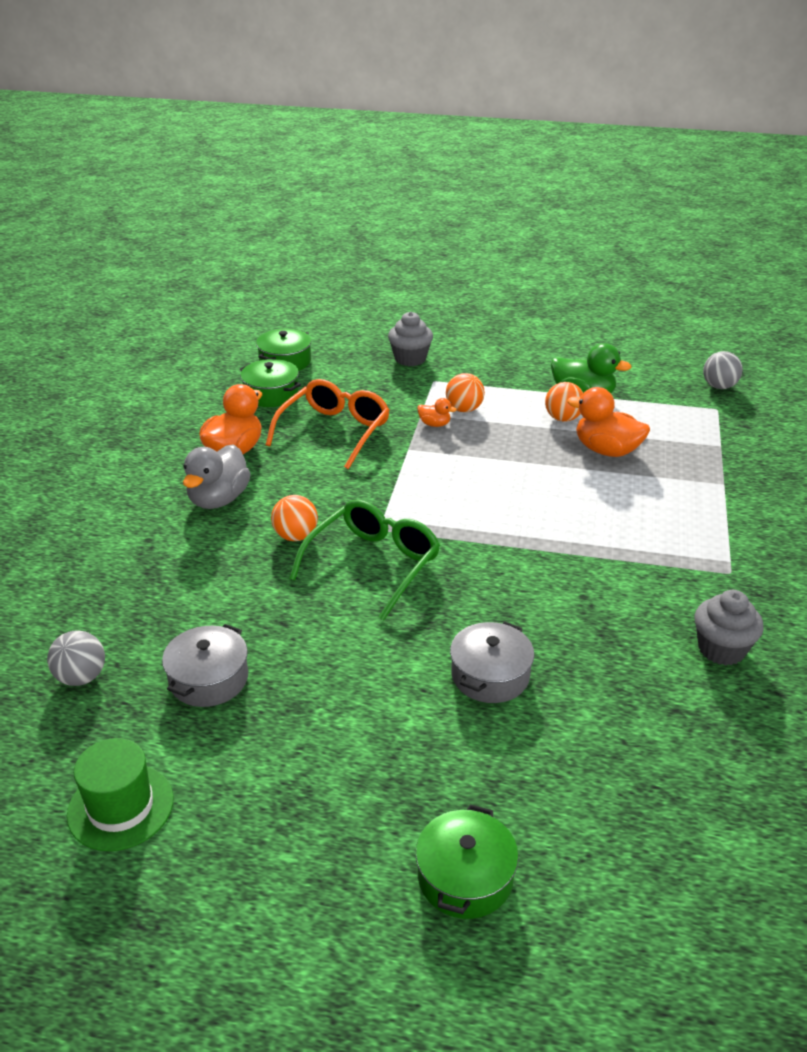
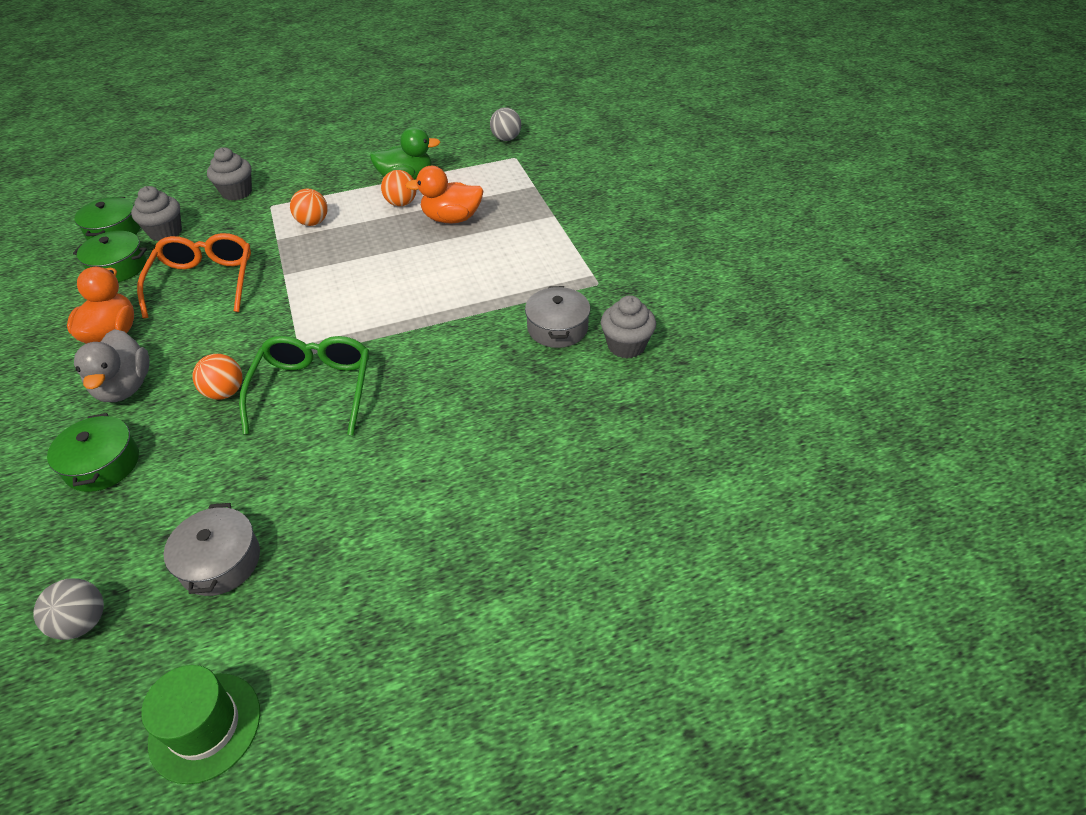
camera: 30 degrees left, 10 degrees up
(327, 376) = (166, 232): none -> grey cupcake
(434, 424) = (294, 244): orange duck -> none
(465, 877) = (549, 620): green pot -> green pot (103, 464)
(490, 675) = (470, 443): grey pot -> grey pot (557, 328)

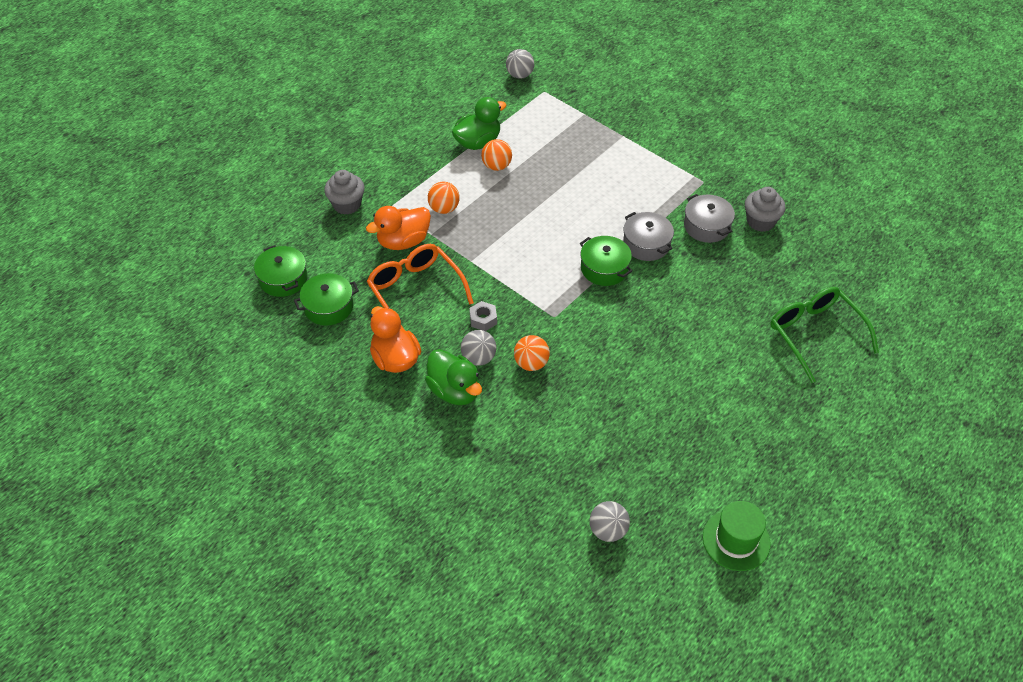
camera: 30 degrees left, 5 degrees up
(103, 464) = (505, 445): green pot -> green pot (604, 268)
(125, 387) = (455, 391): grey duck -> green duck
(166, 232) = (330, 262): grey cupcake -> none
(184, 365) = (478, 358): none -> grey ball
(220, 561) = (650, 462): grey pot -> grey pot (646, 244)
(231, 331) = (483, 319): none -> grey nut
(314, 389) = (590, 335): green glasses -> green glasses (815, 334)
(452, 219) = (550, 166): orange duck -> orange duck (403, 241)

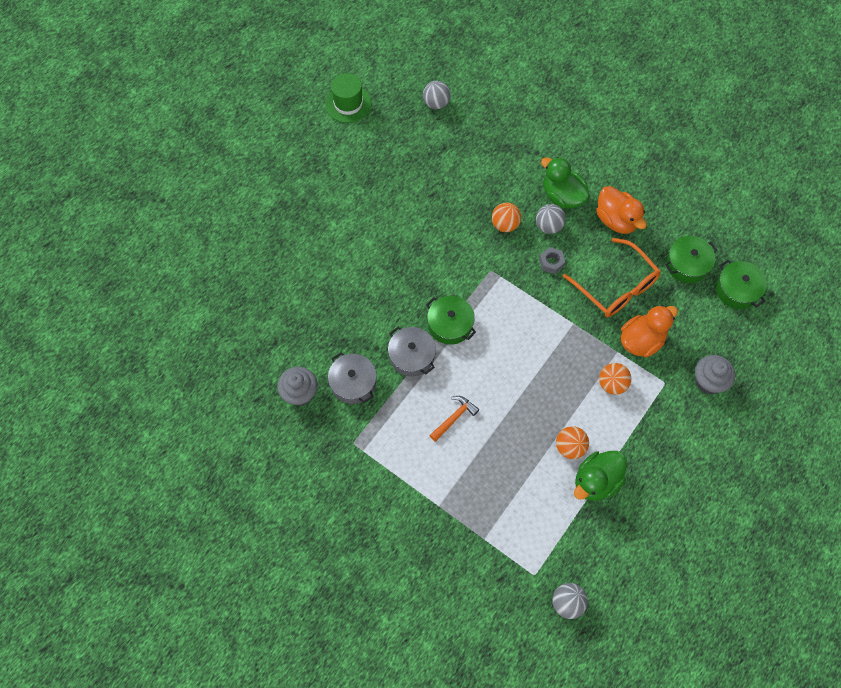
camera: 175 degrees right, 15 degrees up
(605, 193) = (454, 417): none -> orange hammer
(815, 334) = (267, 270): green glasses -> none

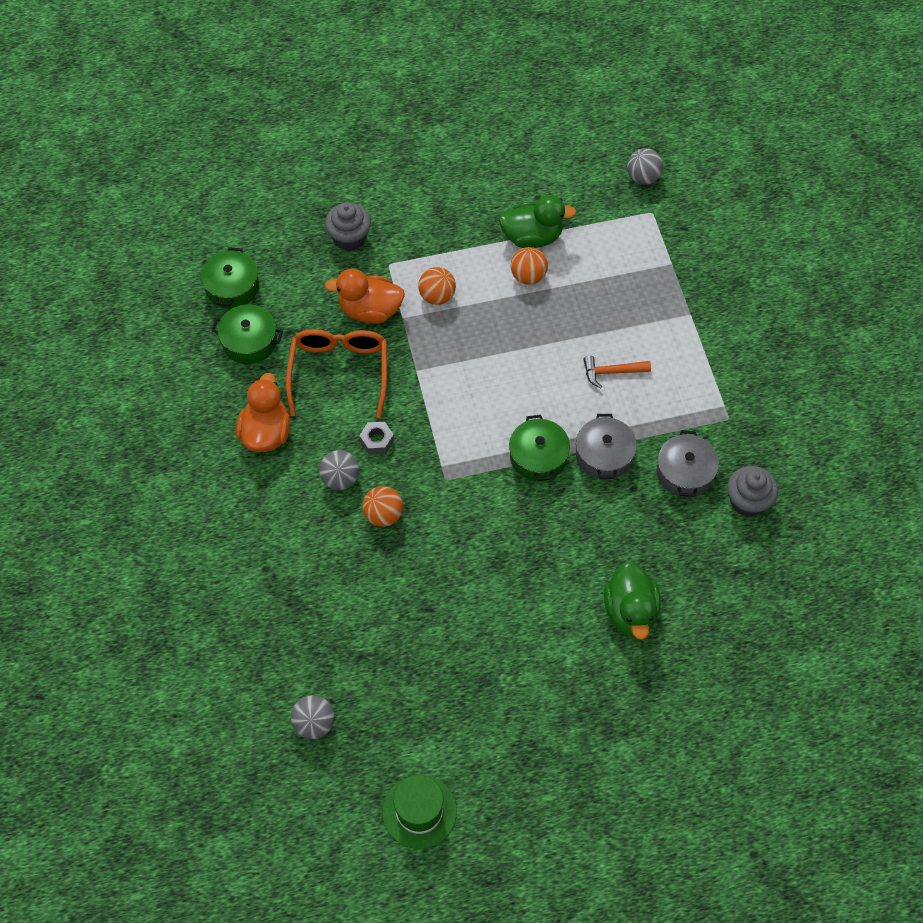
camera: 140 degrees left, 5 degrees down
(562, 196) = (292, 499): green duck -> green duck (630, 611)

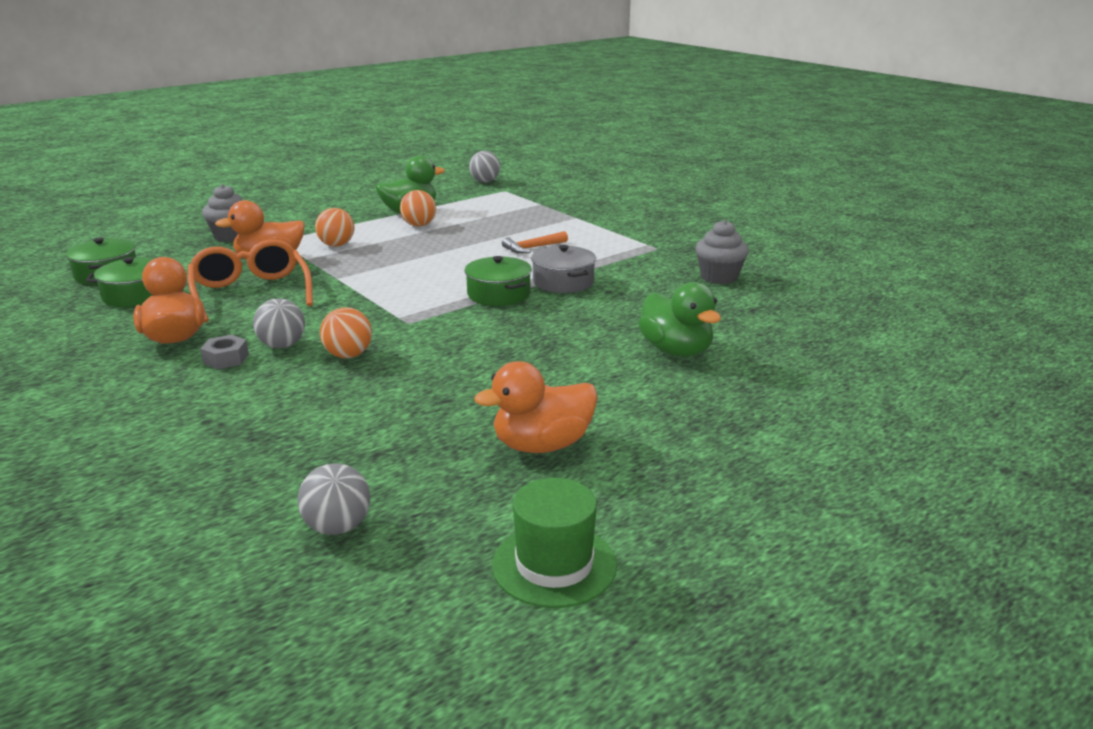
camera: 25 degrees left, 35 degrees down
(377, 441) = (315, 318): grey nut -> grey nut (226, 359)
(468, 693) = (542, 445): none -> orange duck
(685, 472) = (647, 276): grey pot -> none

